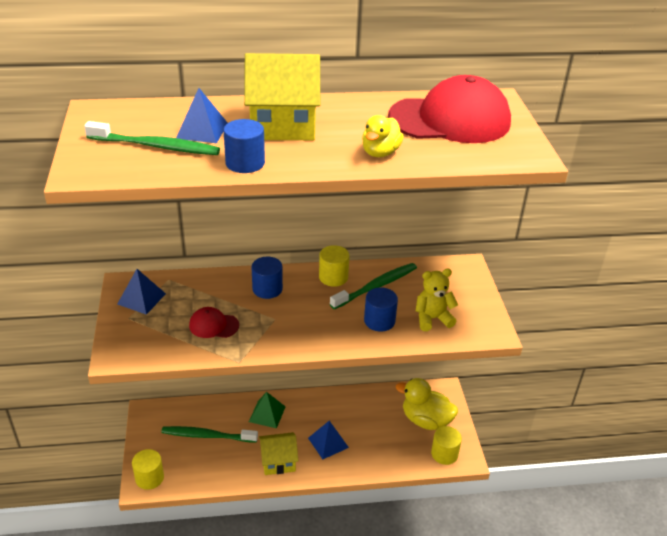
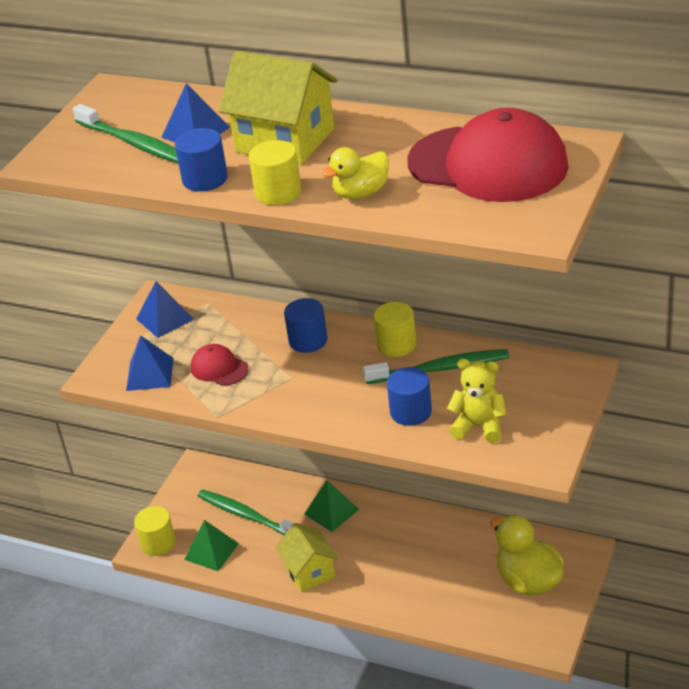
camera: 35 degrees right, 0 degrees up
(196, 470) = (211, 551): none -> green pyramid
(278, 461) = (309, 571): yellow house -> yellow house turned 45 degrees clockwise
(328, 442) = (383, 568): blue pyramid -> blue pyramid (150, 374)
(444, 454) = (524, 630): yellow cylinder -> yellow cylinder (278, 192)

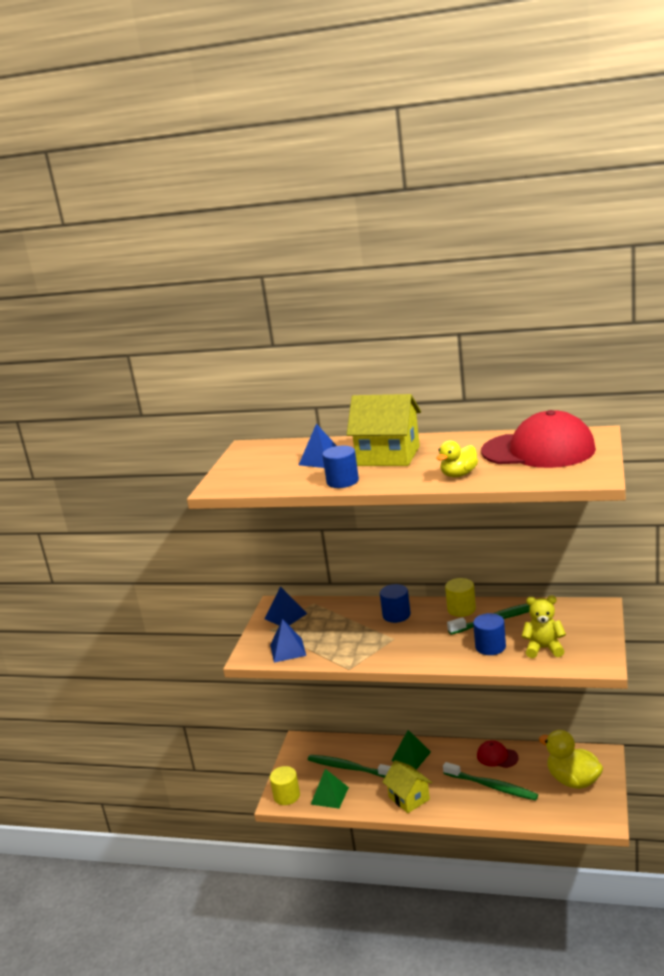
camera: 10 degrees left, 15 degrees down
(134, 143) = (280, 470): green toothbrush -> green toothbrush (492, 786)
(219, 368) = (338, 640): red cap -> red cap (497, 756)
(278, 192) = (399, 481): yellow cylinder -> none

